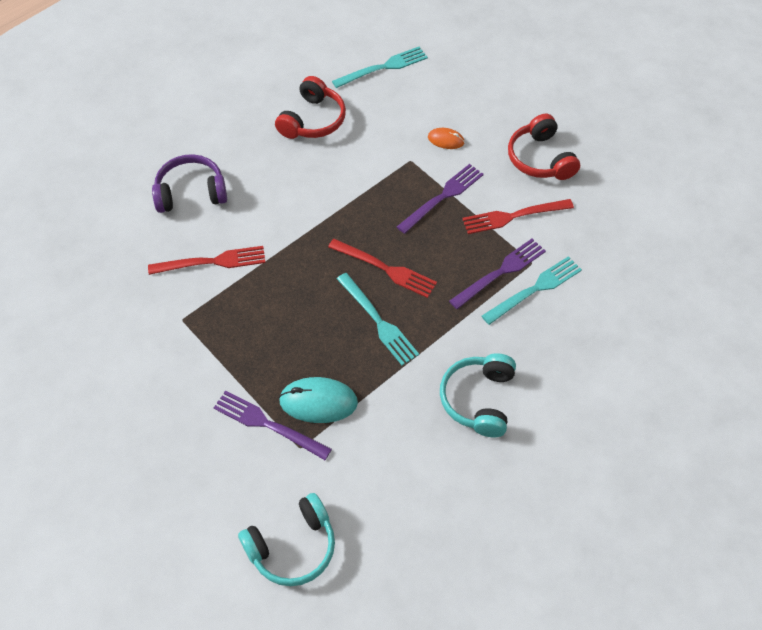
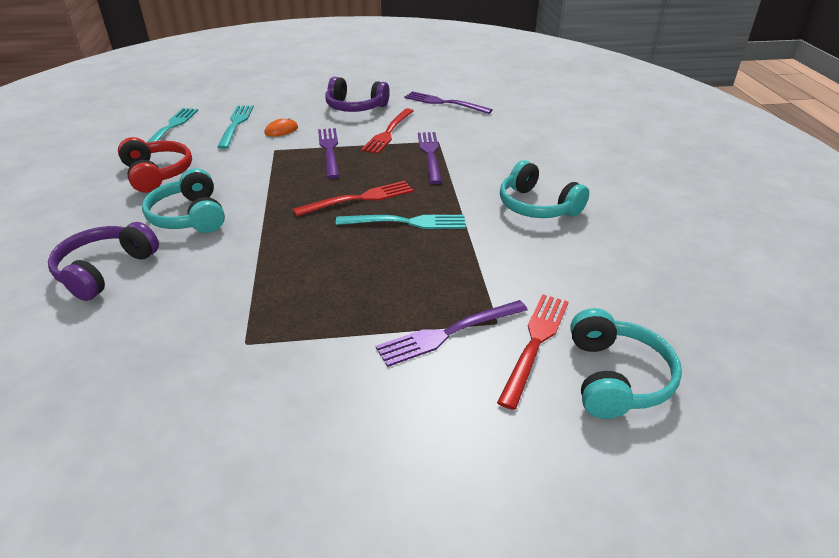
camera: 55 degrees left, 20 degrees down
(212, 261) = (208, 290): red fork -> red fork (535, 343)
(278, 185) = (189, 216): none -> turquoise headphones
(318, 402) = (455, 289): turquoise mouse -> none
(535, 289) = (462, 148): turquoise fork -> turquoise fork (236, 124)
(540, 159) = (355, 107): red headphones -> purple headphones
(619, 220) = (443, 103): none -> purple fork

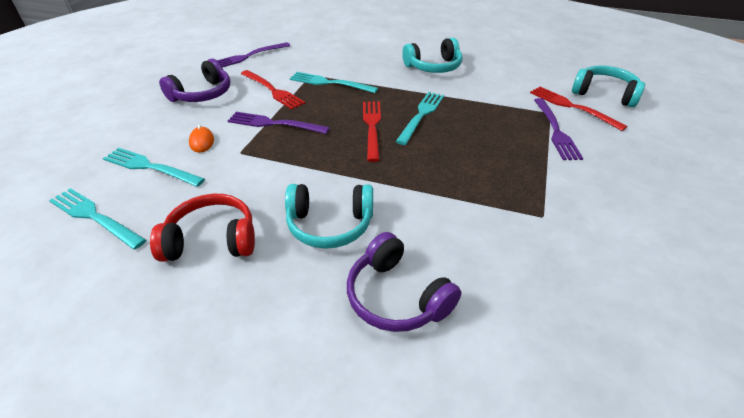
camera: 65 degrees left, 5 degrees up
(430, 154) = (329, 83): purple fork -> turquoise fork

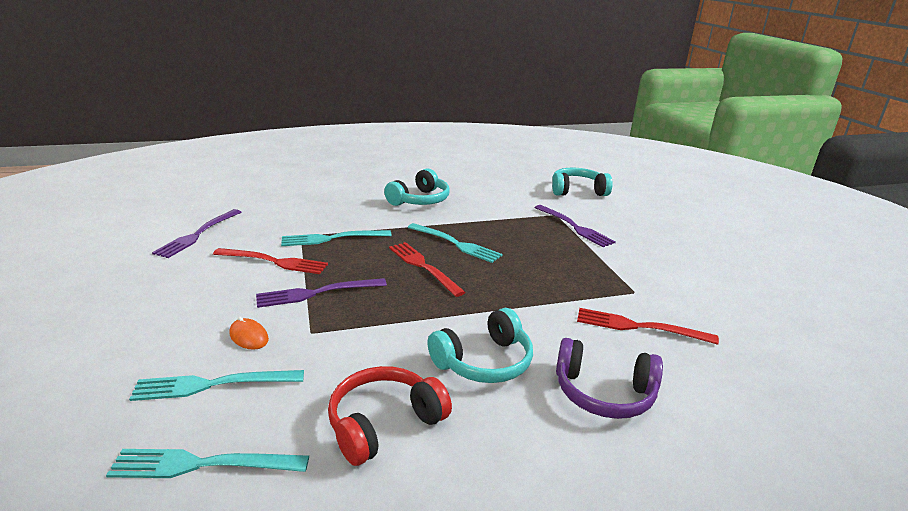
camera: 35 degrees left, 15 degrees down
(202, 94) = (185, 288): purple headphones -> none
(421, 115) = (456, 244): turquoise fork -> turquoise fork turned 135 degrees clockwise
(572, 107) = (566, 206): red fork -> red fork (638, 327)

